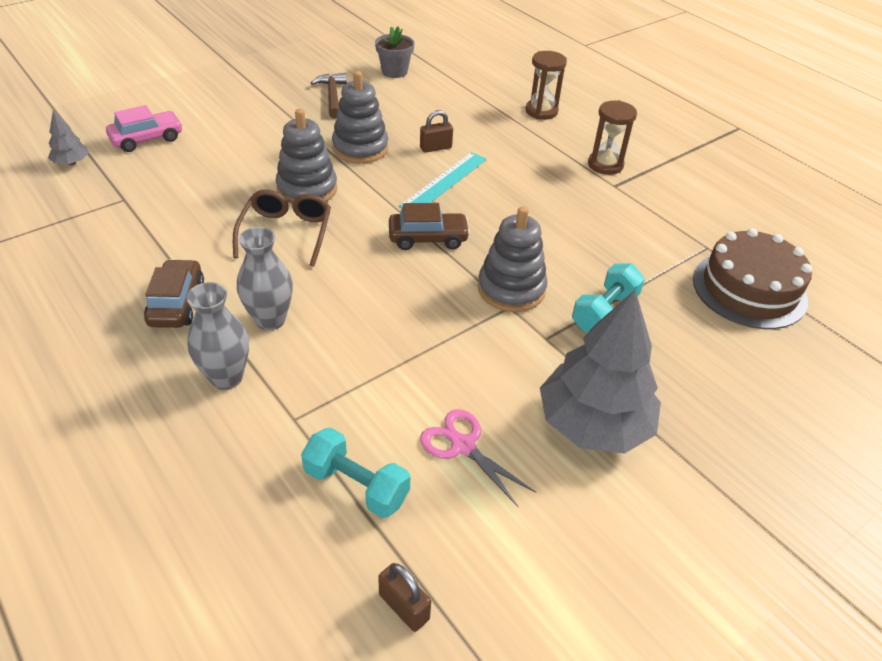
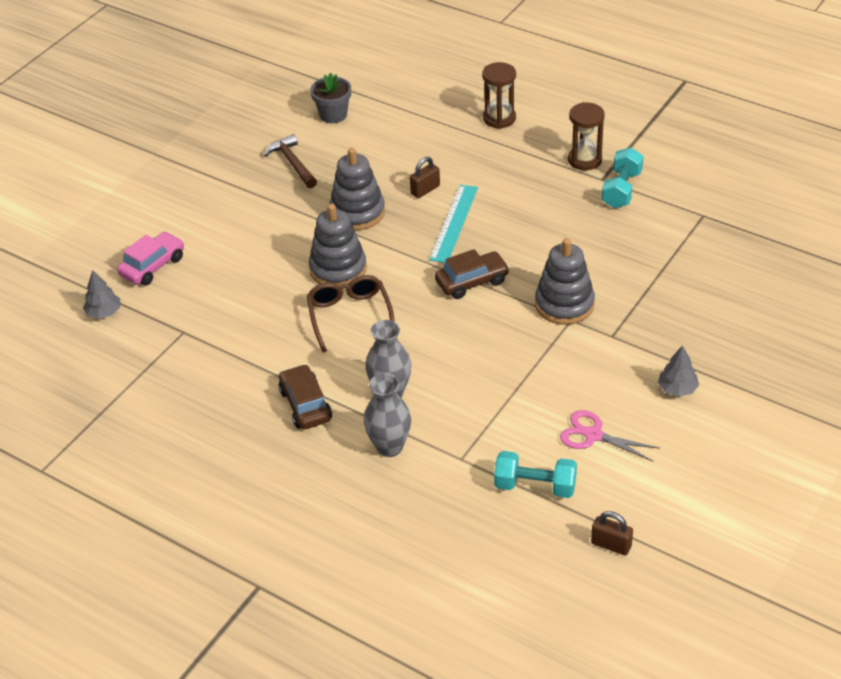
camera: 15 degrees left, 0 degrees up
(594, 424) = (677, 389): grey tree -> grey tree, size x0.44
(604, 312) = (646, 299): turquoise dumbbell -> turquoise dumbbell (621, 189)
(749, 289) = (749, 243): brown cake -> none

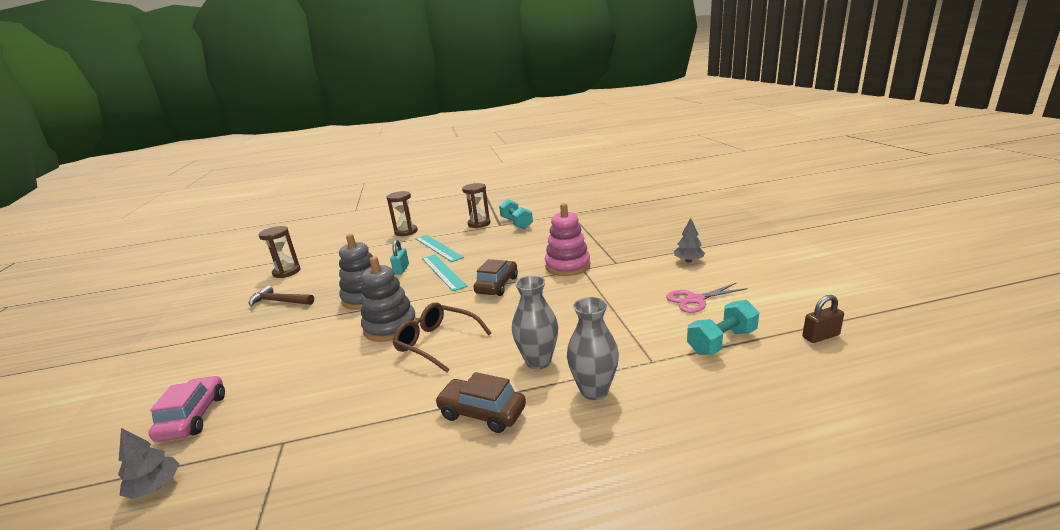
camera: 45 degrees left, 20 degrees down
(333, 115) = (287, 272): grey flower pot -> brown hourglass
(425, 190) = (401, 269): brown padlock -> turquoise padlock
(494, 176) = (438, 247): none -> turquoise ruler
(564, 304) = (567, 266): grey stacking toy -> pink stacking toy

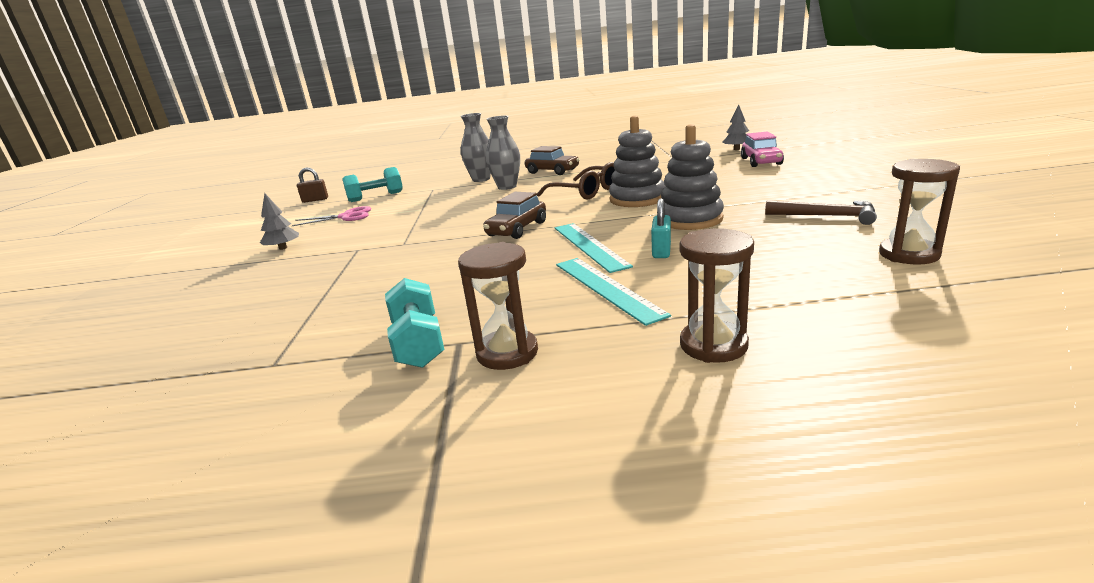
camera: 170 degrees left, 0 degrees up
(567, 266) = (416, 247): pink stacking toy -> none

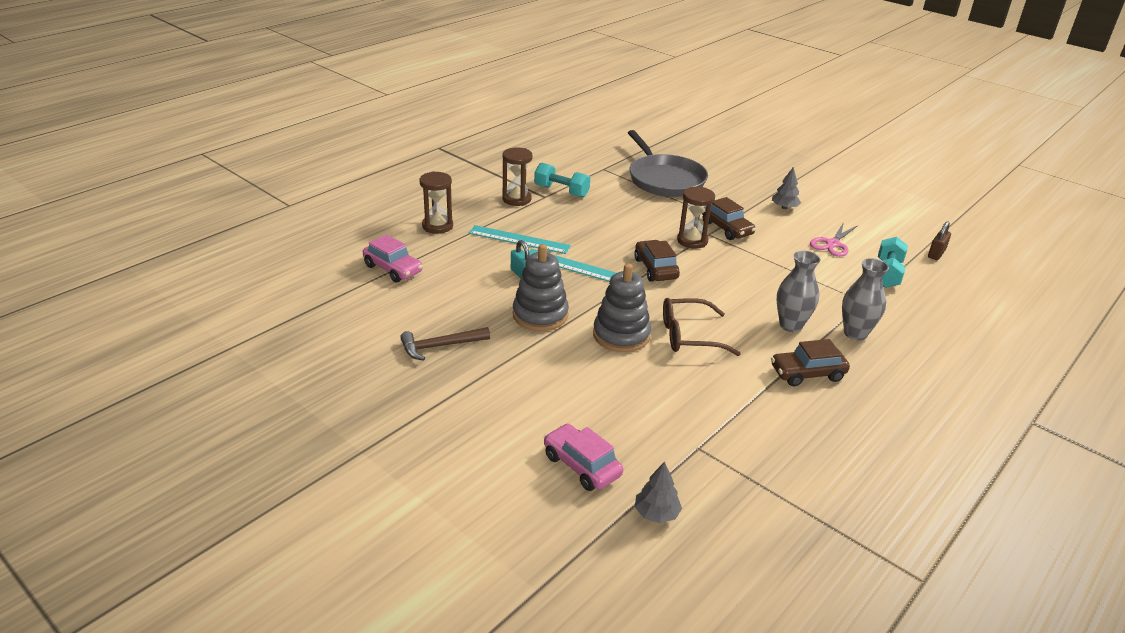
camera: 130 degrees right, 10 degrees up
(268, 313) = (664, 179): none -> grey pan
(377, 244) = (727, 228): none -> brown car
(850, 296) = (393, 269): none -> pink car
(908, 254) = (371, 312): brown hourglass -> brown hourglass (692, 241)

